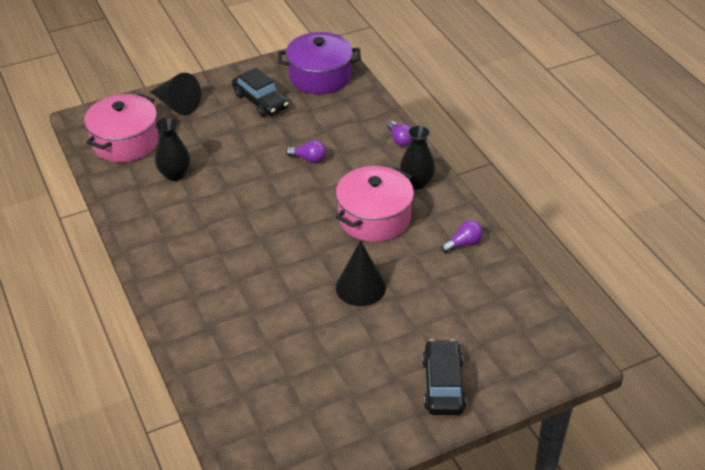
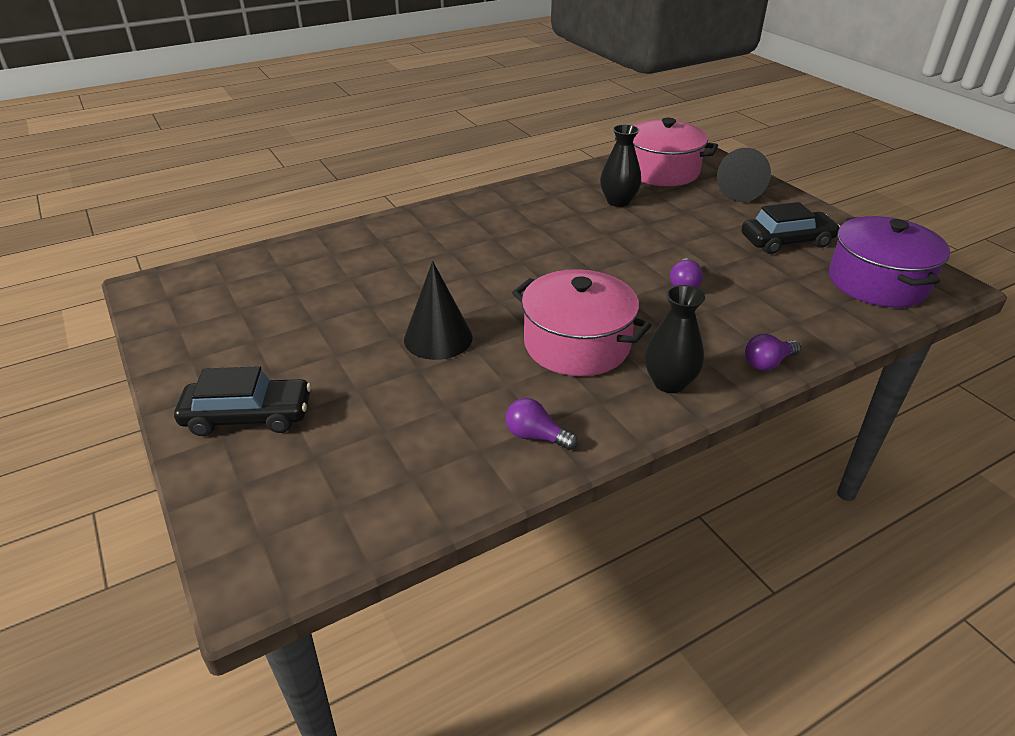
camera: 85 degrees right, 5 degrees down
(260, 101) = (786, 241): black car -> black car turned 150 degrees counterclockwise
(463, 243) = (536, 436): purple light bulb -> purple light bulb turned 150 degrees clockwise

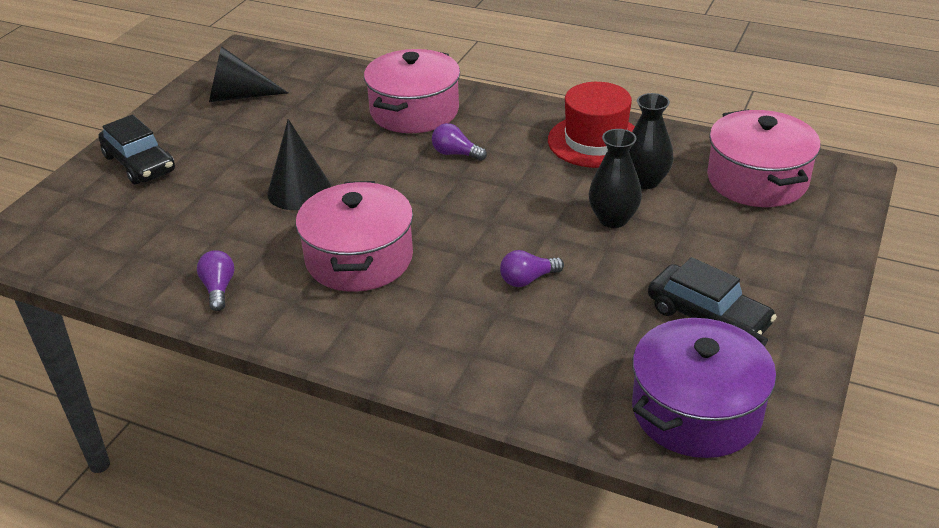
camera: 55 degrees right, 0 degrees up
(400, 244) = (414, 111): none -> pink pot
(548, 198) = (595, 141): none -> red hat
(669, 383) = (351, 328): black vase -> black vase (613, 219)
(743, 191) = (792, 249): black cone -> black cone (238, 96)
(767, 363) = (441, 376): purple light bulb -> purple light bulb (455, 154)

